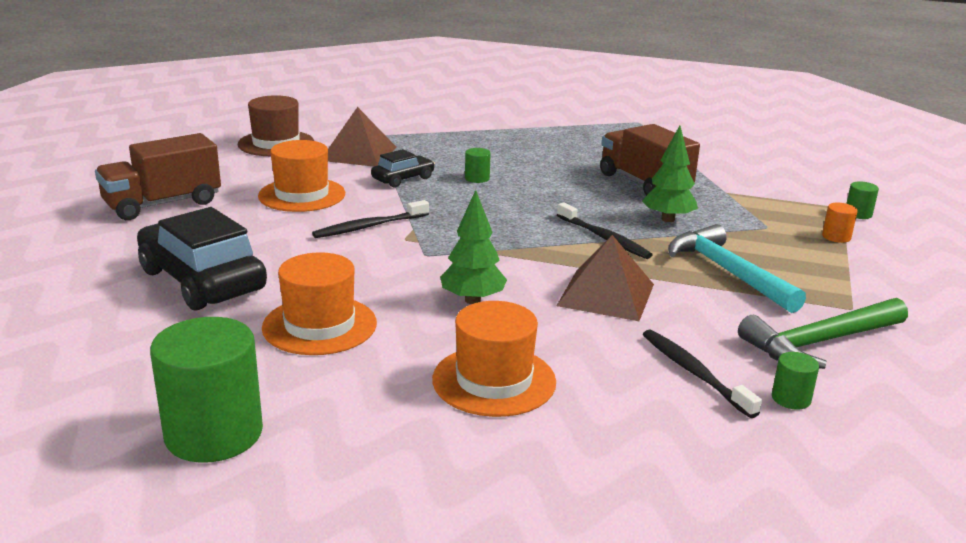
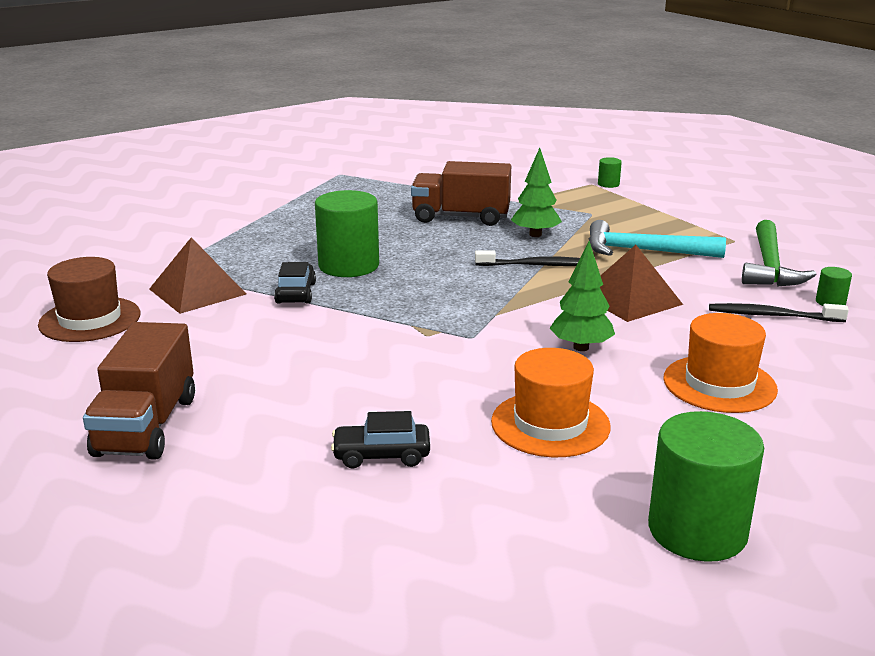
camera: 50 degrees left, 0 degrees up
(202, 281) = (381, 455): black car -> black car, size x0.51
(302, 195) = (253, 348): orange hat -> none
(370, 226) = (379, 340): black toothbrush -> none
(477, 178) = (348, 266): green cylinder -> green cylinder, size x2.28
(836, 237) = (633, 203): orange cylinder -> none

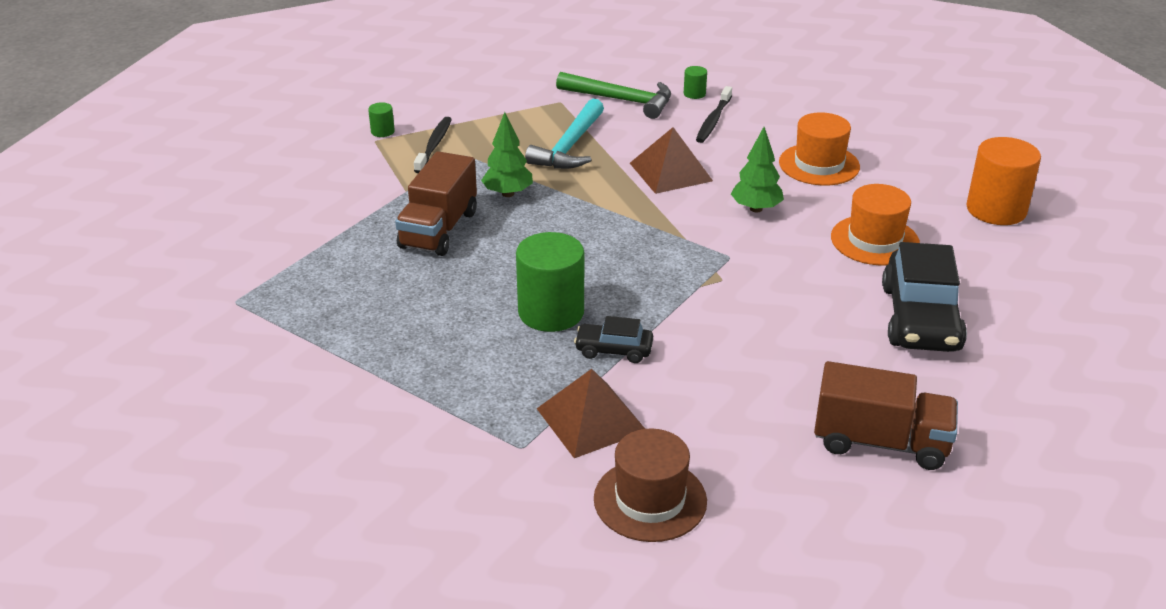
camera: 80 degrees left, 10 degrees up
(381, 455) = (920, 318): black car -> black car, size x1.95
(536, 265) = (585, 204): black toothbrush -> black toothbrush (434, 145)
(697, 531) = (996, 210): green cylinder -> orange cylinder

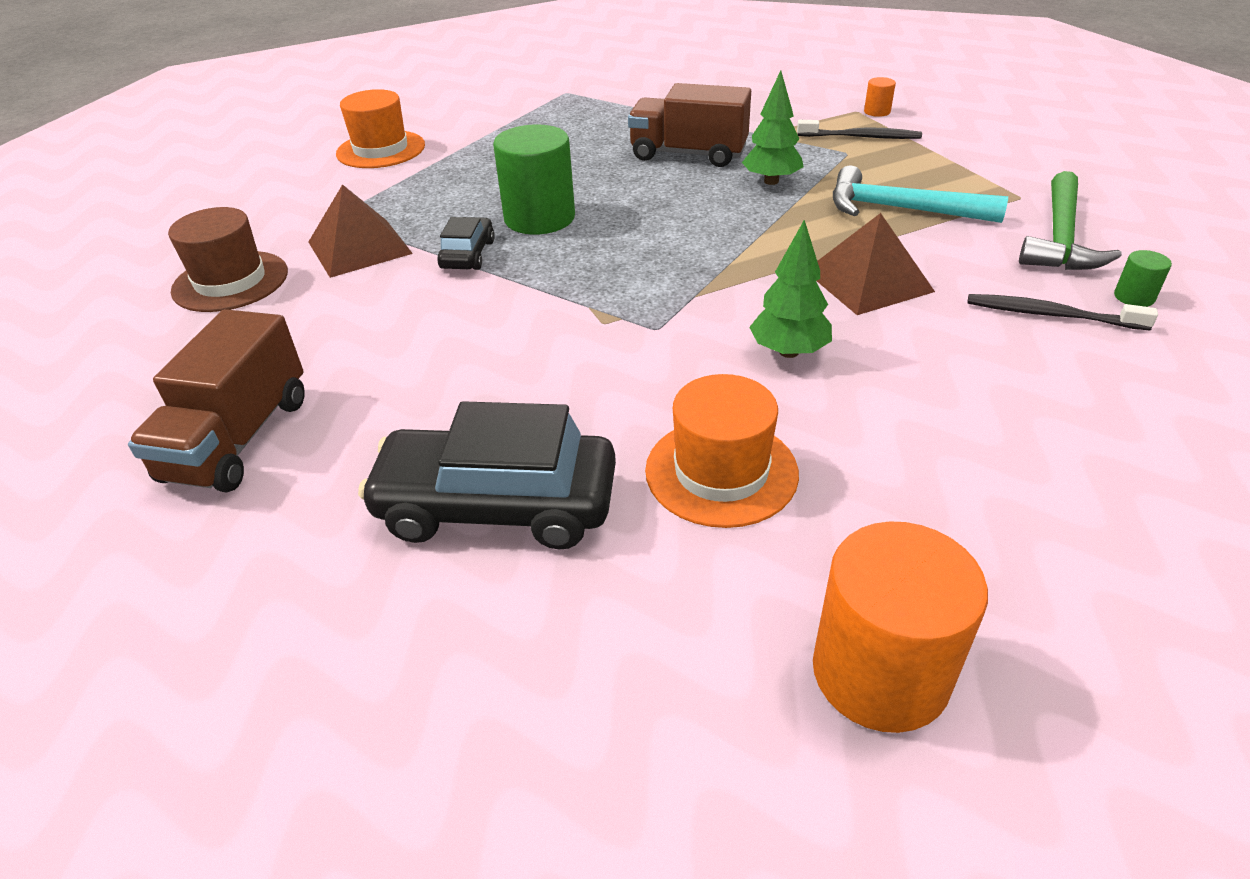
camera: 90 degrees right, 5 degrees up
(382, 131) = (877, 112): green cylinder -> orange cylinder
(819, 164) = (959, 421): orange hat -> orange hat (381, 150)

